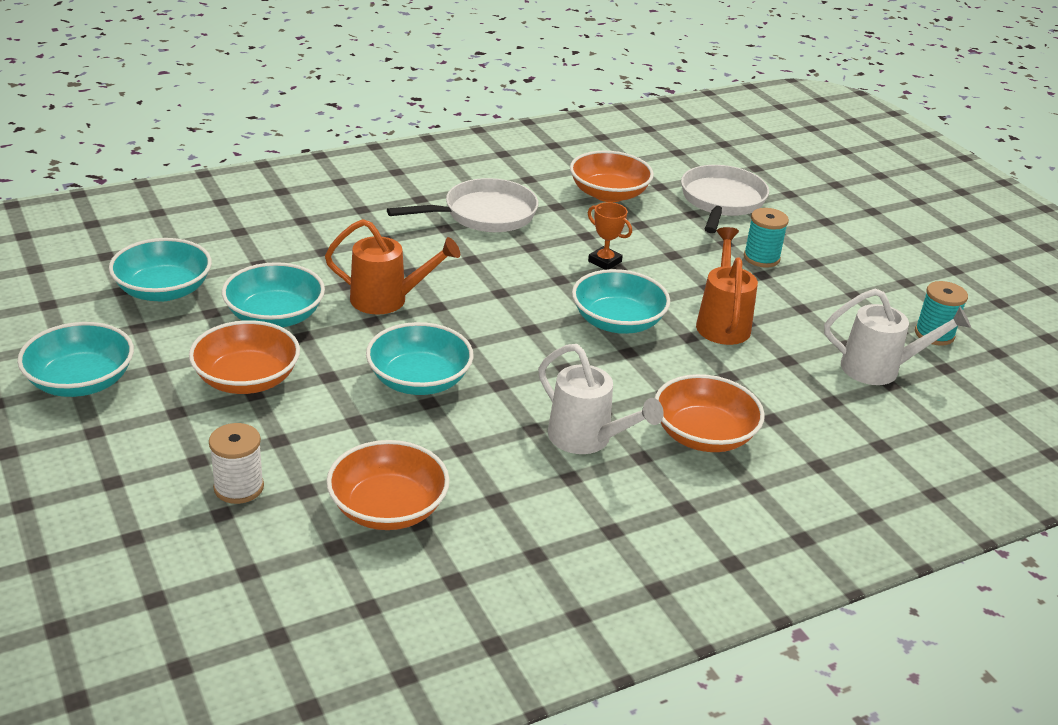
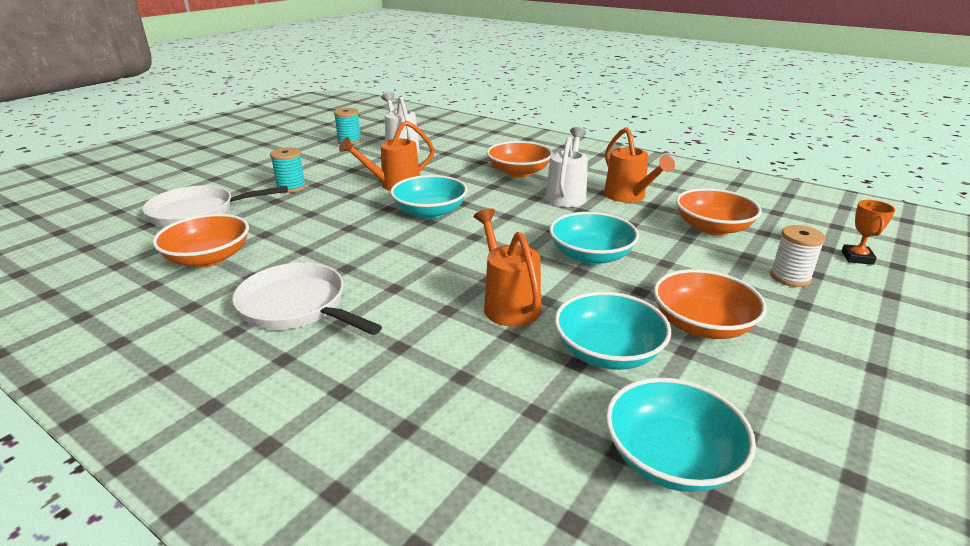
camera: 115 degrees left, 5 degrees down
(81, 382) = (860, 418): turquoise bowl -> none
(539, 491) = (628, 197): none -> orange watering can
(604, 261) = (345, 233): orange trophy -> orange trophy (857, 258)

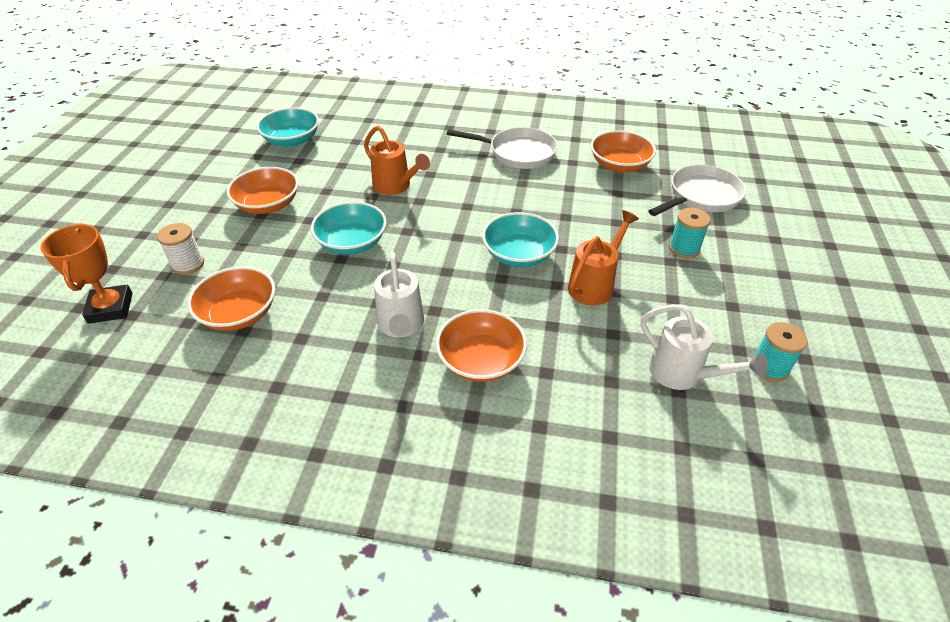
camera: 155 degrees right, 15 degrees up
(608, 352) = (325, 174): turquoise bowl -> none
(628, 197) = (330, 346): orange watering can -> none
(857, 258) = (110, 308): orange trophy -> orange trophy, size x1.65

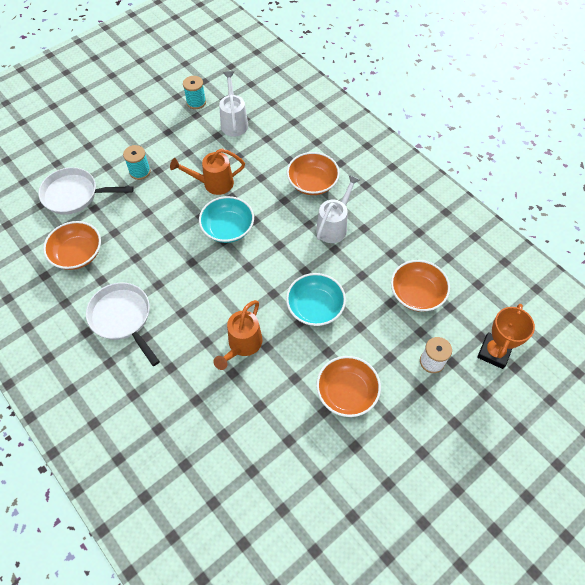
camera: 140 degrees left, 15 degrees up
(292, 140) = (274, 481): turquoise bowl -> none
(395, 186) = (242, 345): orange watering can -> orange watering can turned 150 degrees counterclockwise

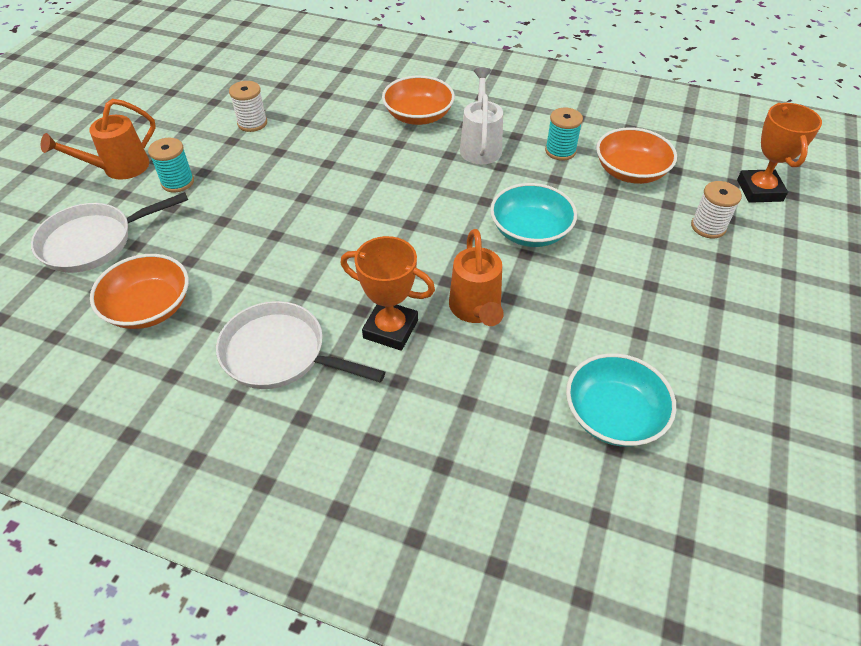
camera: 30 degrees left, 10 degrees down
(188, 333) = (390, 329): none -> orange trophy
(196, 102) = (203, 89): turquoise spool -> turquoise spool (560, 151)
(208, 143) = (252, 123): none -> white spool
(213, 183) = (293, 159): orange watering can -> orange watering can (119, 168)
(228, 228) = (350, 196): turquoise bowl -> turquoise bowl (613, 415)
(234, 122) = (270, 92): white watering can -> none
(347, 392) = (647, 300): orange bowl -> none

